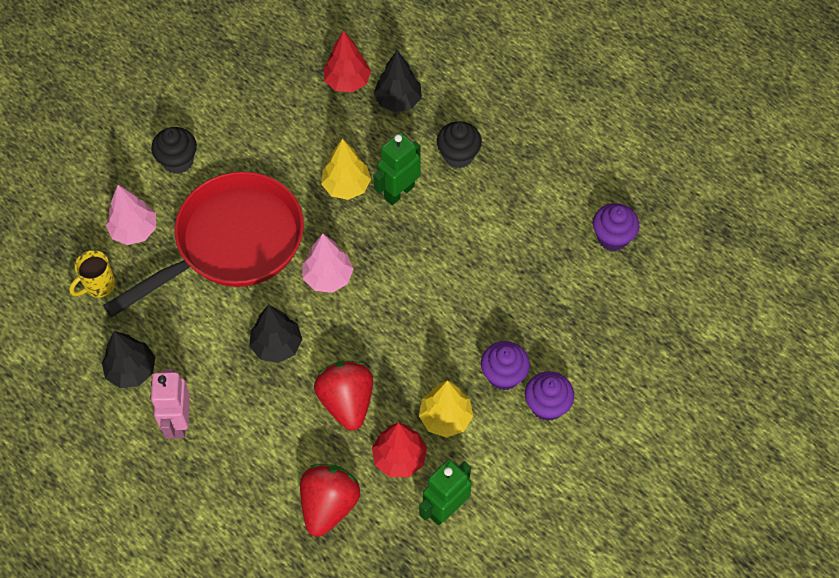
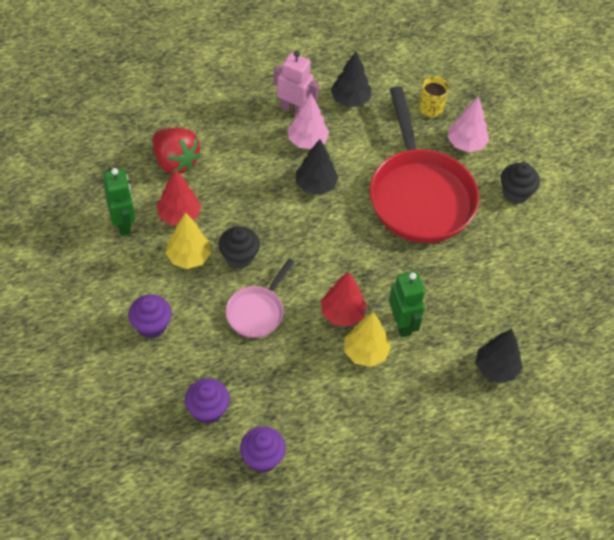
camera: 115 degrees right, 5 degrees down
(328, 277) = (352, 240): pink tree -> pink tree (307, 141)
(346, 186) = (429, 290): yellow tree -> yellow tree (365, 352)
(346, 402) = (243, 205): red strawberry -> none
(347, 81) = (536, 340): red tree -> red tree (342, 313)
(458, 155) = (413, 385): black cupcake -> black cupcake (239, 257)
(467, 320) = (257, 312): none -> pink pan
(503, 375) = (195, 311): purple cupcake -> purple cupcake (208, 410)

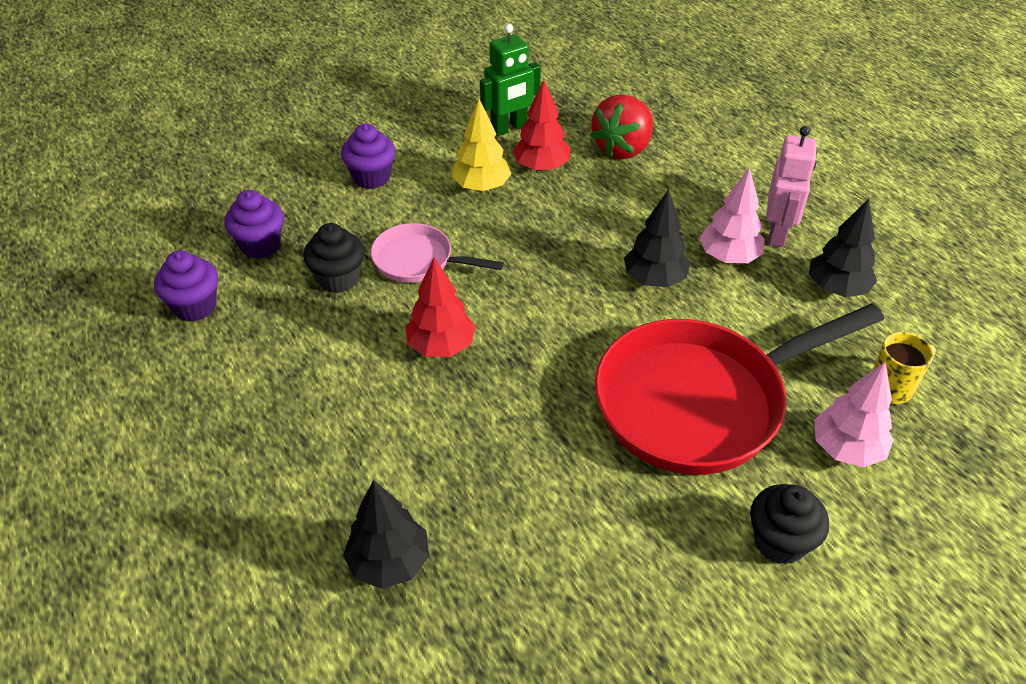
camera: 80 degrees right, 10 degrees down
(239, 257) = (498, 229): black cupcake -> black cupcake (338, 279)
(365, 352) = (381, 383): yellow tree -> none
(402, 323) = (444, 418): green robot -> none

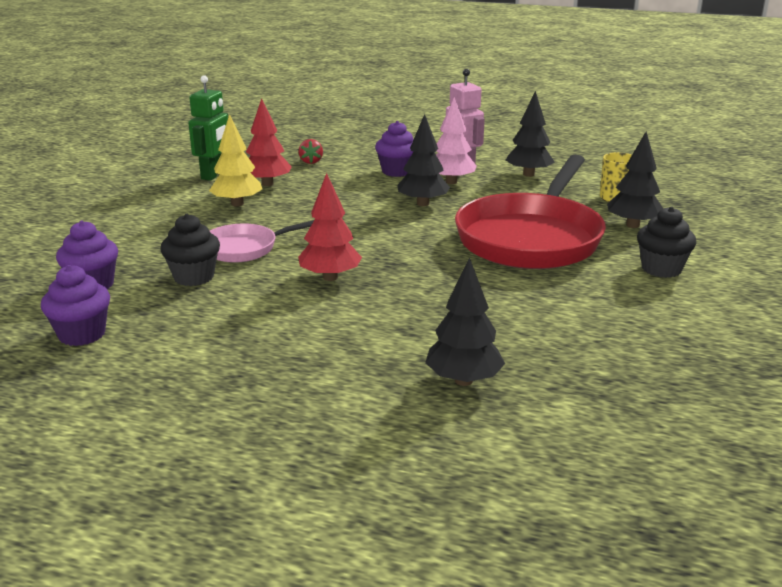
camera: 40 degrees left, 20 degrees down
(371, 177) = (138, 225): purple cupcake -> purple cupcake (397, 171)
(622, 148) = (311, 161): red strawberry -> red strawberry, size x0.48
(846, 449) = (633, 225): pink tree -> black tree

